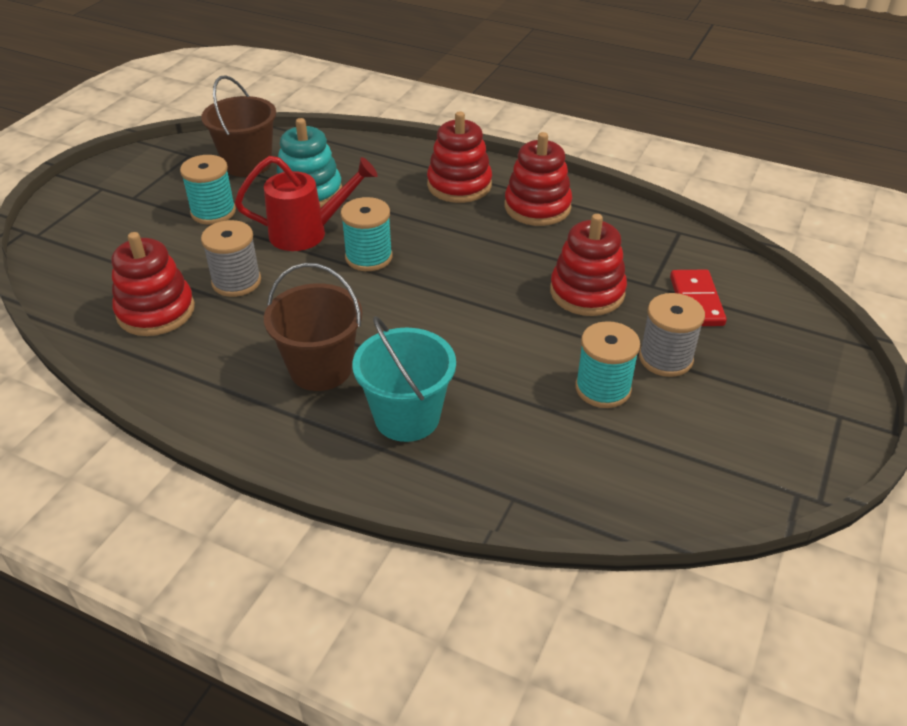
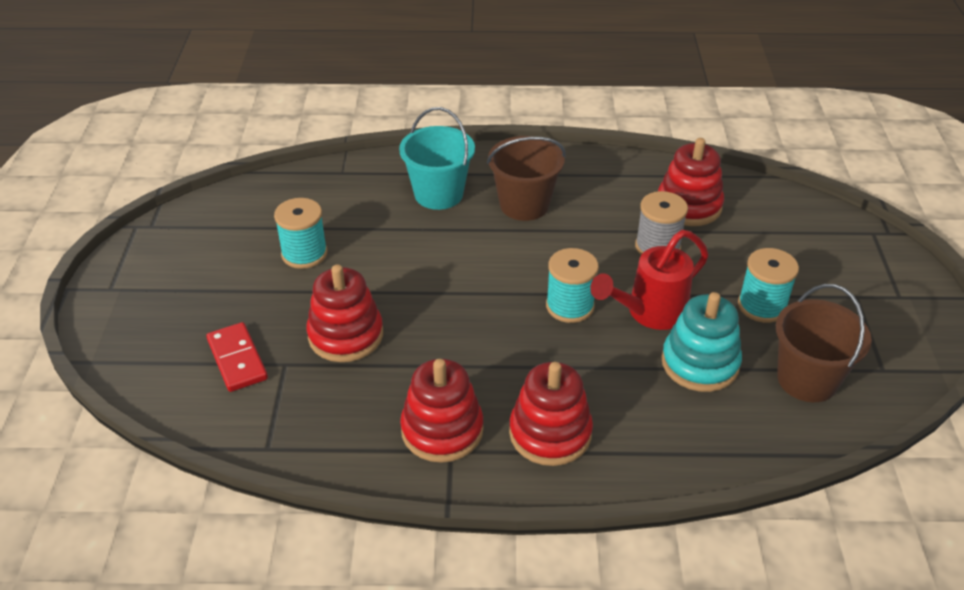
camera: 155 degrees right, 0 degrees up
(665, 358) = (258, 293): grey spool -> none

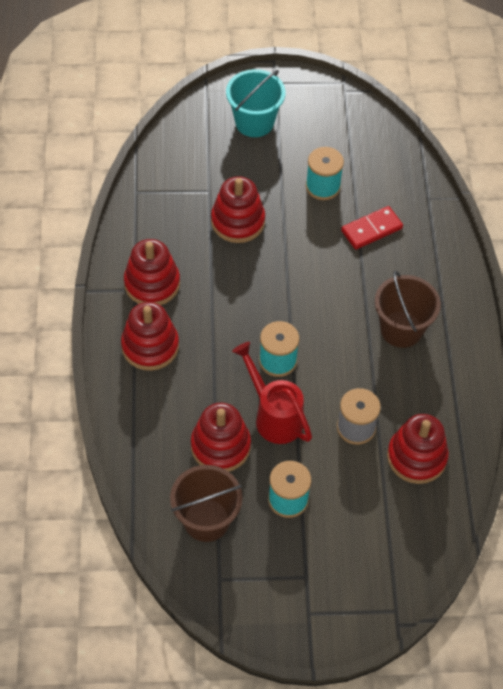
camera: 85 degrees right, 15 degrees up
(237, 359) = (211, 164): red domino -> red domino (371, 230)
(438, 194) = (408, 267): turquoise bucket -> turquoise bucket (254, 122)
(700, 363) = (220, 446): turquoise stacking toy -> red stacking toy

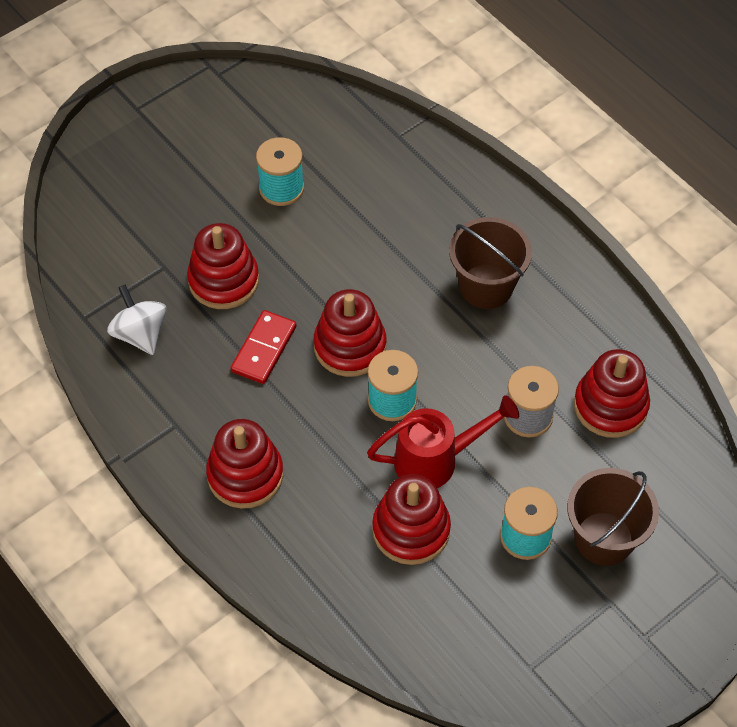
camera: 35 degrees left, 0 degrees up
(152, 284) = (188, 406): red stacking toy -> red stacking toy (350, 346)
(160, 222) = (140, 334): none -> white spinning top
(206, 520) = (463, 617): brown bucket -> brown bucket (604, 538)
(254, 122) = (149, 163): turquoise bucket -> none
(273, 415) = (436, 460): red watering can -> red watering can turned 150 degrees clockwise
(371, 230) = (370, 203): red domino -> red domino (264, 349)

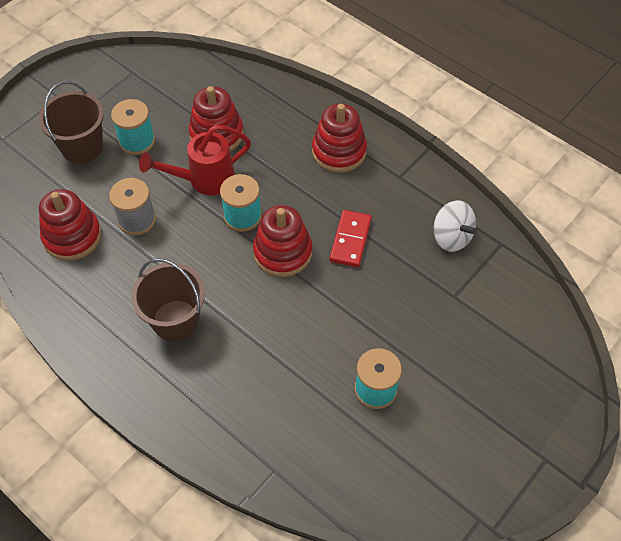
camera: 170 degrees right, 0 degrees up
(223, 280) = (400, 291): red stacking toy -> none

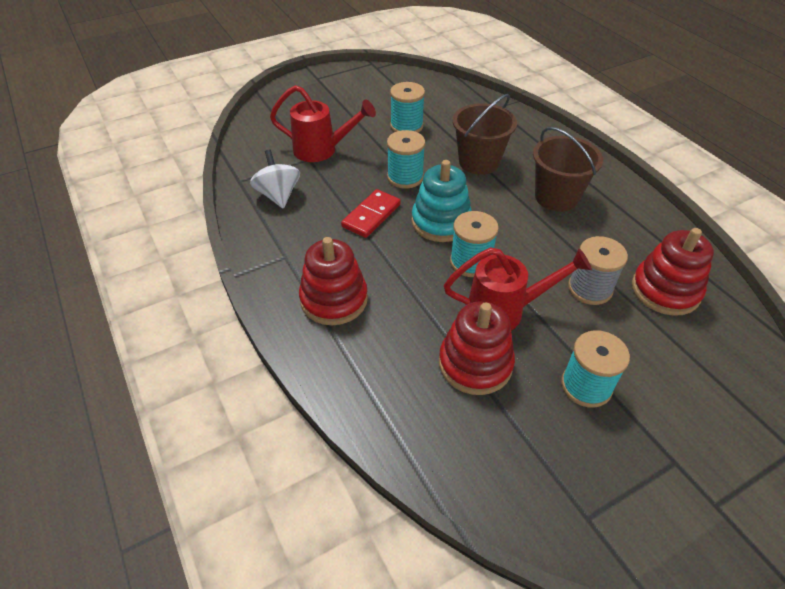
camera: 160 degrees left, 10 degrees down
(82, 147) = (665, 399): brown bucket -> brown bucket (479, 162)
(282, 252) = (441, 222): red stacking toy -> turquoise stacking toy
(340, 300) = (405, 177): none -> turquoise spool
(448, 314) = (322, 150): none -> red watering can

